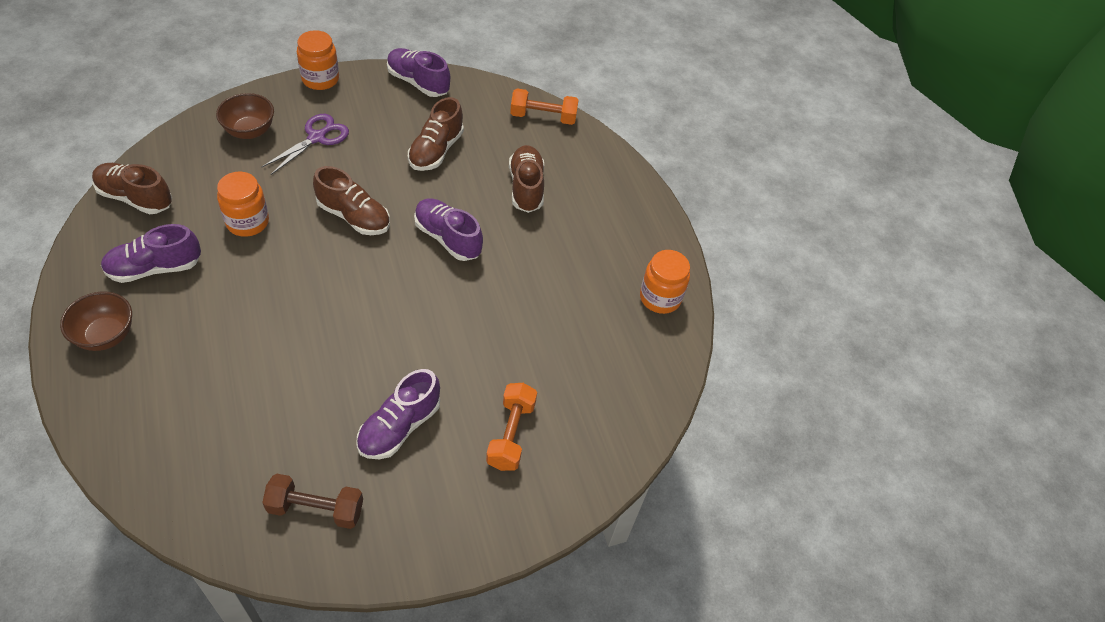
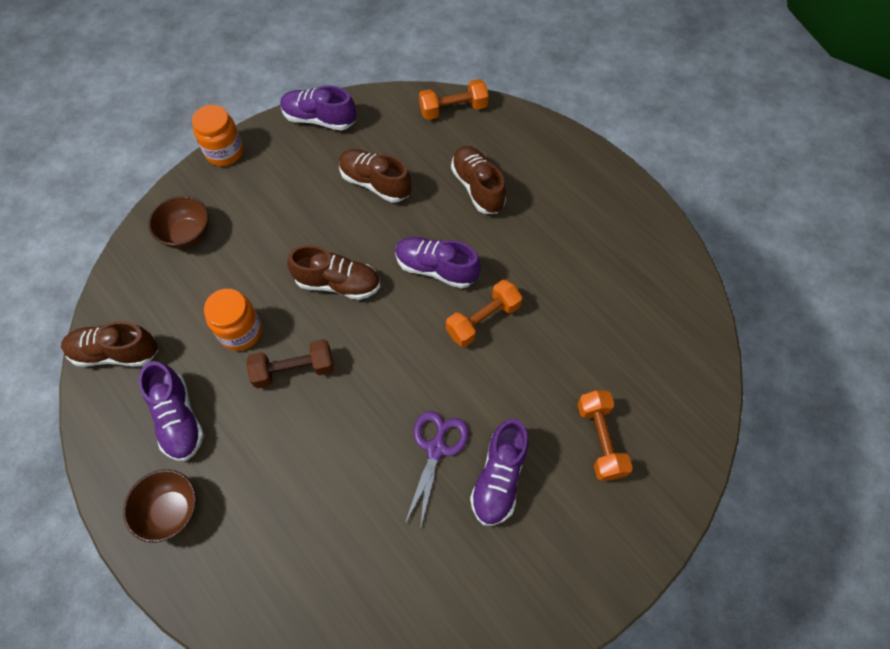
camera: 15 degrees left, 10 degrees up
(155, 268) = (178, 419): purple shoe -> purple shoe turned 75 degrees counterclockwise
(316, 138) = (256, 216): purple scissors -> purple scissors (436, 449)
(316, 509) = (471, 595): brown dumbbell -> brown dumbbell (294, 370)
(436, 150) = (375, 183): brown shoe -> brown shoe turned 120 degrees clockwise
(464, 295) = (483, 320): none -> orange dumbbell
(660, 298) = (652, 248): orange jar -> none

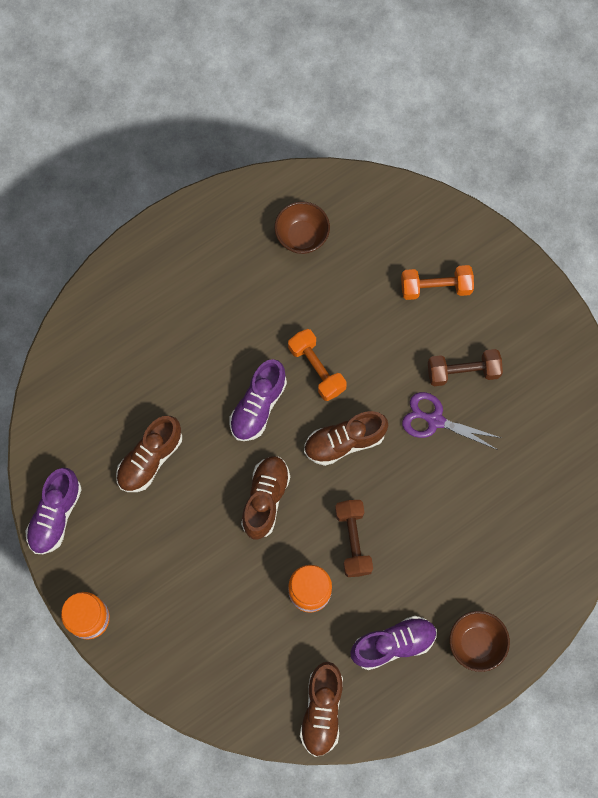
camera: 85 degrees left, 10 degrees up
(187, 235) = (193, 651): brown bowl -> brown bowl (302, 237)
(453, 109) = (61, 373): orange dumbbell -> none
(477, 187) = (167, 358): brown shoe -> brown shoe (344, 442)
(499, 478) = (463, 372): purple shoe -> brown dumbbell

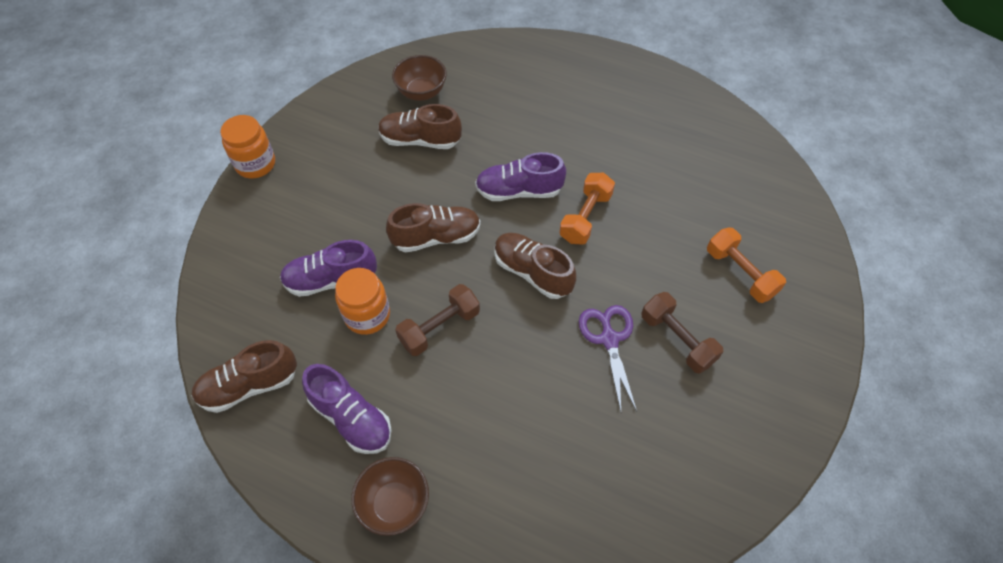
camera: 60 degrees right, 15 degrees down
(55, 515) = (333, 104): purple shoe -> purple shoe (331, 280)
(302, 237) = (695, 149): brown bowl -> brown bowl (421, 92)

